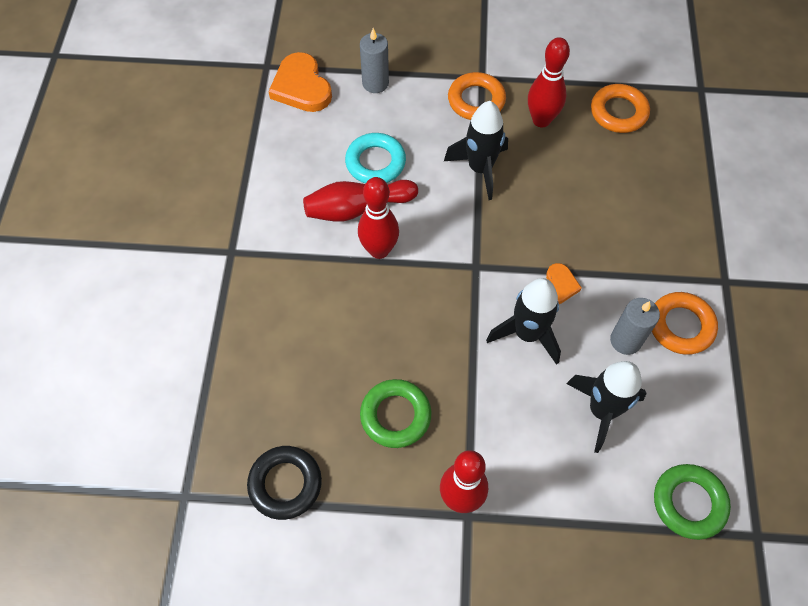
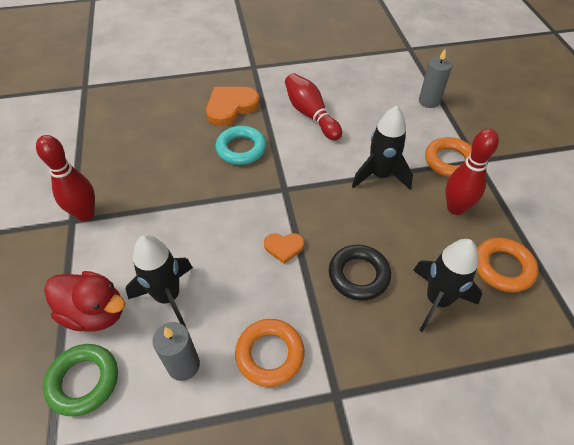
camera: 75 degrees right, 10 degrees down
(285, 484) = (93, 124): black ring -> black ring (358, 275)
(301, 87) = (402, 67): orange heart -> orange heart (231, 107)
(375, 162) = (355, 115): turquoise ring -> turquoise ring (241, 149)
(379, 250) = (279, 132): red bowling pin -> none
(395, 415) = (147, 166): green ring -> none
(527, 334) = (231, 232): black rocket -> black rocket (437, 300)
(609, 489) = (95, 312): none -> red duck
(625, 340) = (242, 307): grey candle -> grey candle (183, 365)

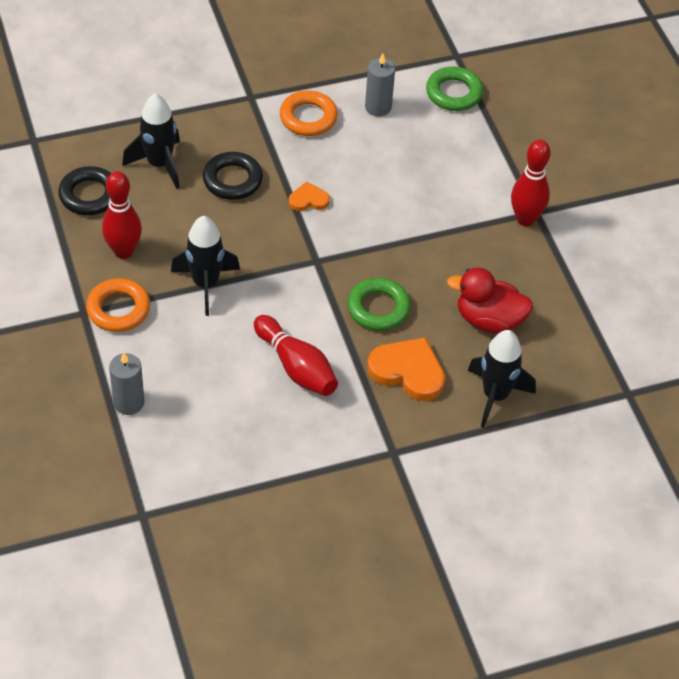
camera: 170 degrees right, 0 degrees up
(95, 312) = (469, 137): red duck -> red duck (489, 320)
(168, 296) = (409, 152): black rocket -> black rocket (495, 396)
(231, 107) = (408, 371): orange heart -> orange heart turned 105 degrees counterclockwise
(241, 149) = (378, 308): turquoise ring -> green ring
(502, 267) = (89, 195): orange ring -> black ring

